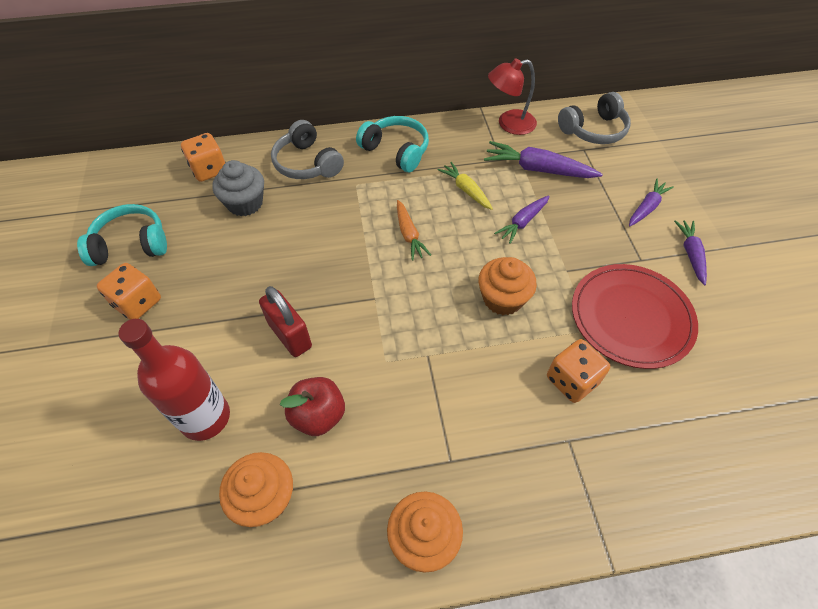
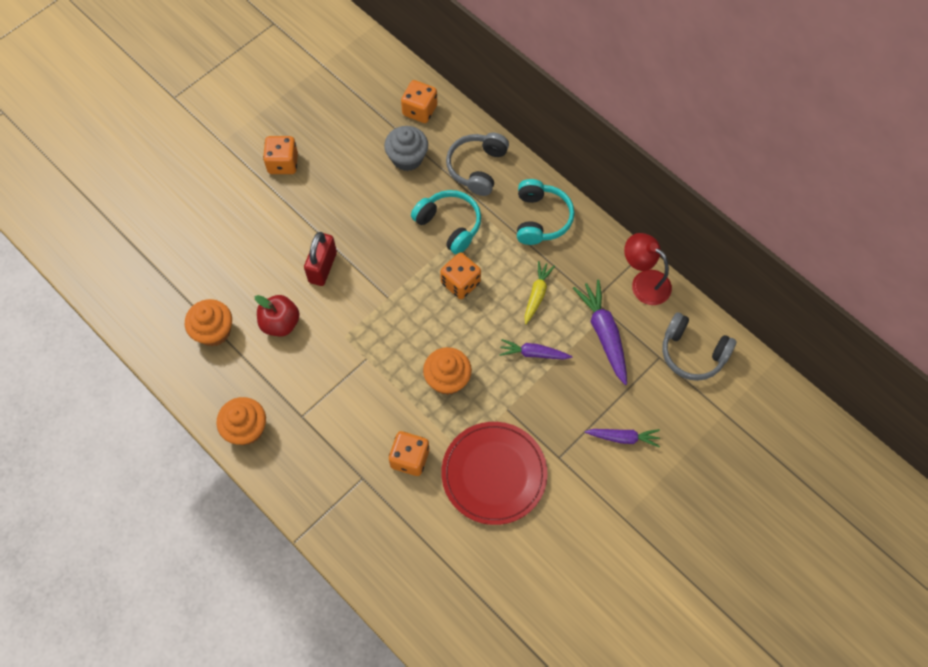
camera: 55 degrees right, 10 degrees up
(131, 244) = (321, 120): turquoise headphones -> turquoise headphones (449, 225)
(205, 417) = (237, 264): red bottle -> none
(409, 234) = (460, 283): orange carrot -> orange dice
(690, 254) = (593, 492): purple carrot -> none

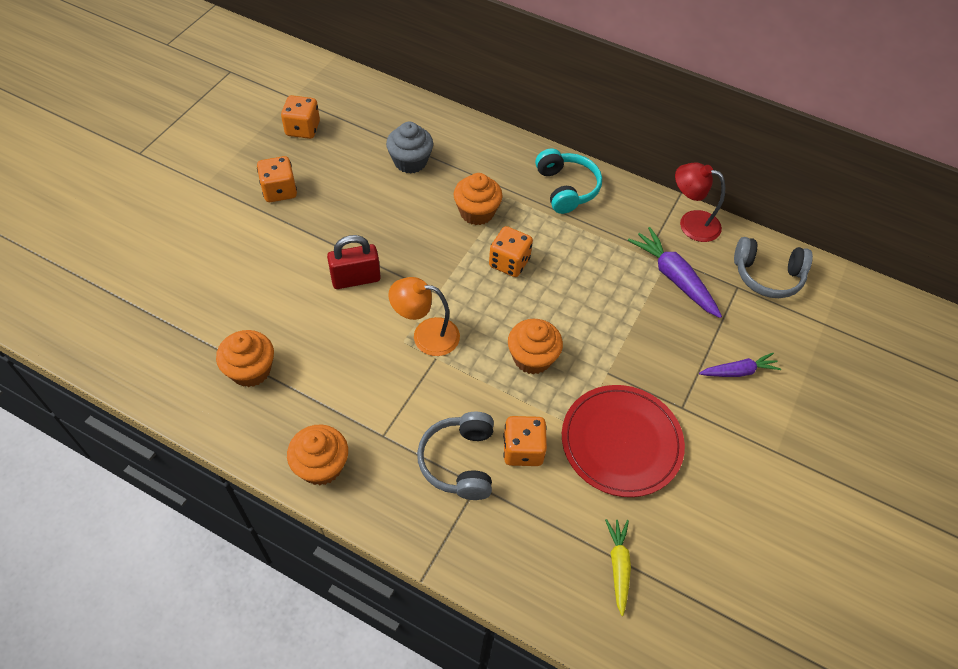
camera: 20 degrees left, 10 degrees down
(280, 323) = (326, 344): red apple -> none
(322, 267) = (356, 279): red padlock -> red padlock turned 75 degrees clockwise
(365, 335) = (426, 335): none -> orange lamp
(420, 110) = (407, 119): orange dice -> orange dice (303, 129)
(449, 225) = (477, 212): turquoise headphones -> orange cupcake
(477, 168) = (484, 157): grey headphones -> grey headphones (459, 461)
(533, 353) = (612, 312): purple carrot -> none
(537, 294) = (591, 256): yellow carrot -> yellow carrot (618, 566)

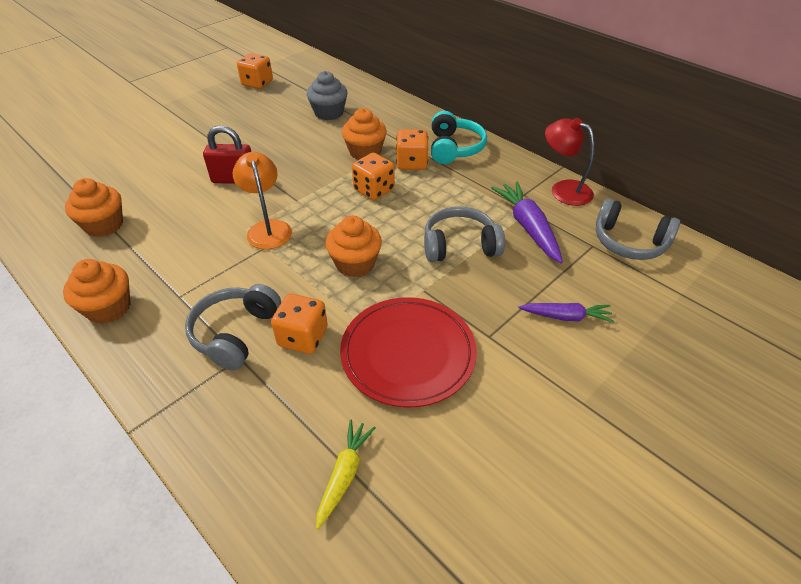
camera: 20 degrees right, 10 degrees down
(279, 191) = (213, 116): orange dice -> orange dice (411, 163)
(426, 335) = (268, 228): orange lamp -> orange lamp turned 45 degrees clockwise
(620, 314) = (460, 245): none -> grey headphones

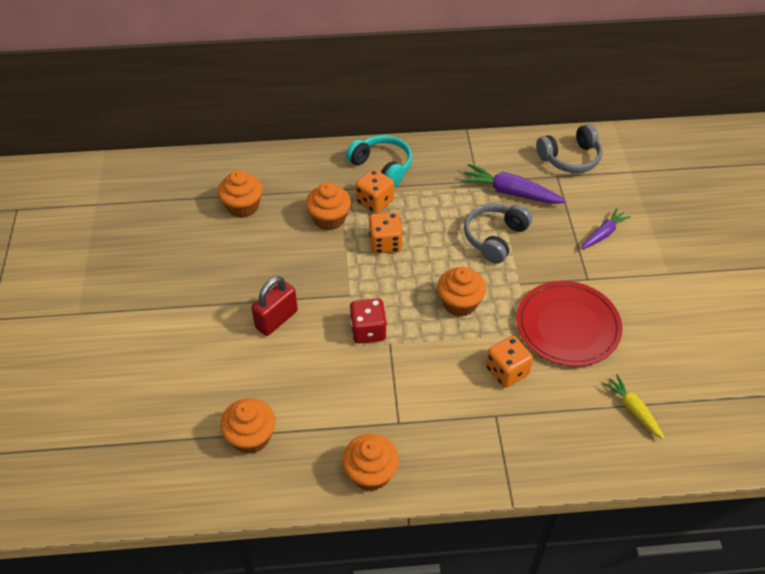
camera: 50 degrees left, 5 degrees up
(235, 333) = (469, 407): grey headphones -> none
(257, 83) = (127, 225): orange dice -> none
(268, 228) = (368, 331): orange lamp -> red dice
(329, 113) = (243, 206): grey cupcake -> orange cupcake
(563, 189) = (491, 147): red lamp -> none

